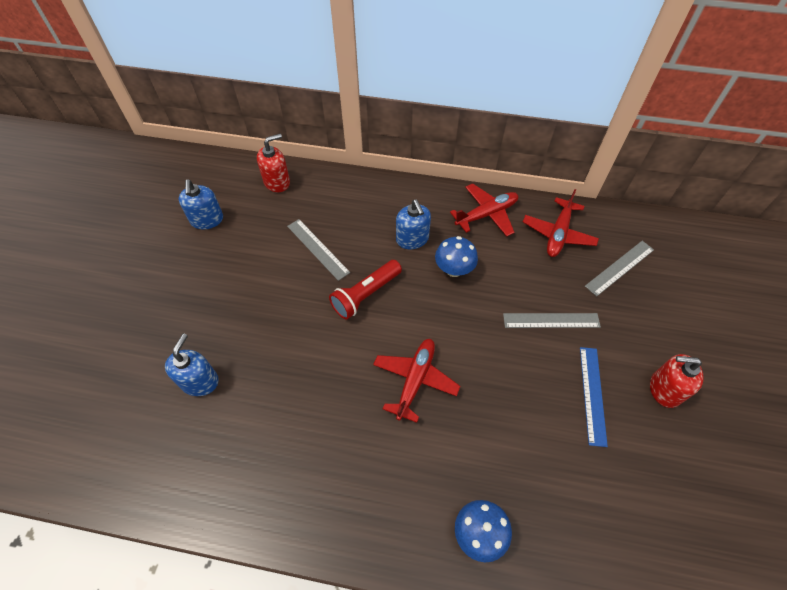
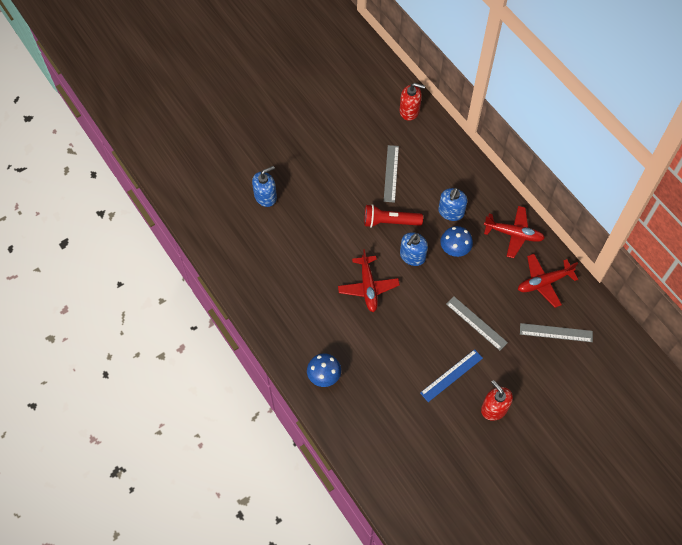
camera: 45 degrees right, 5 degrees up
(207, 220) = (347, 105): blue soap dispenser -> blue soap dispenser (412, 256)
(415, 380) = (368, 287): red plane -> red plane turned 105 degrees clockwise

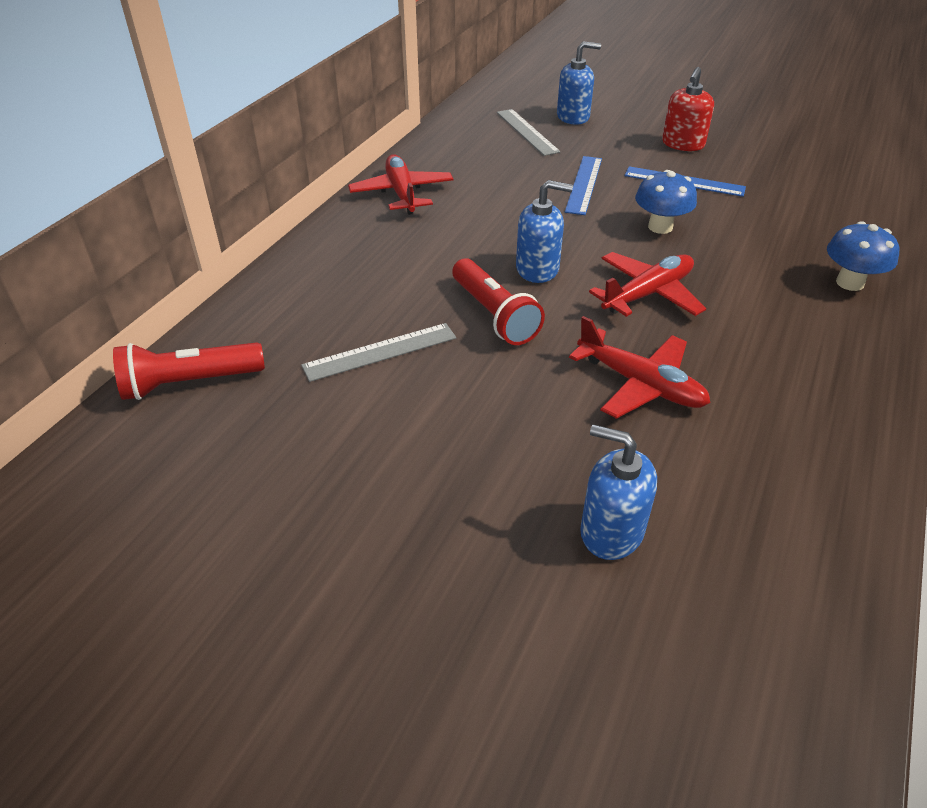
camera: 120 degrees left, 20 degrees down
(409, 111) = (189, 383): red soap dispenser -> red flashlight
(451, 212) = (411, 258): blue soap dispenser -> blue soap dispenser (573, 117)
(454, 249) = (482, 234): blue mushroom -> blue mushroom (660, 227)
(476, 323) = (584, 184): grey ruler -> blue ruler
(544, 282) = (461, 154): red plane -> red plane (640, 384)

